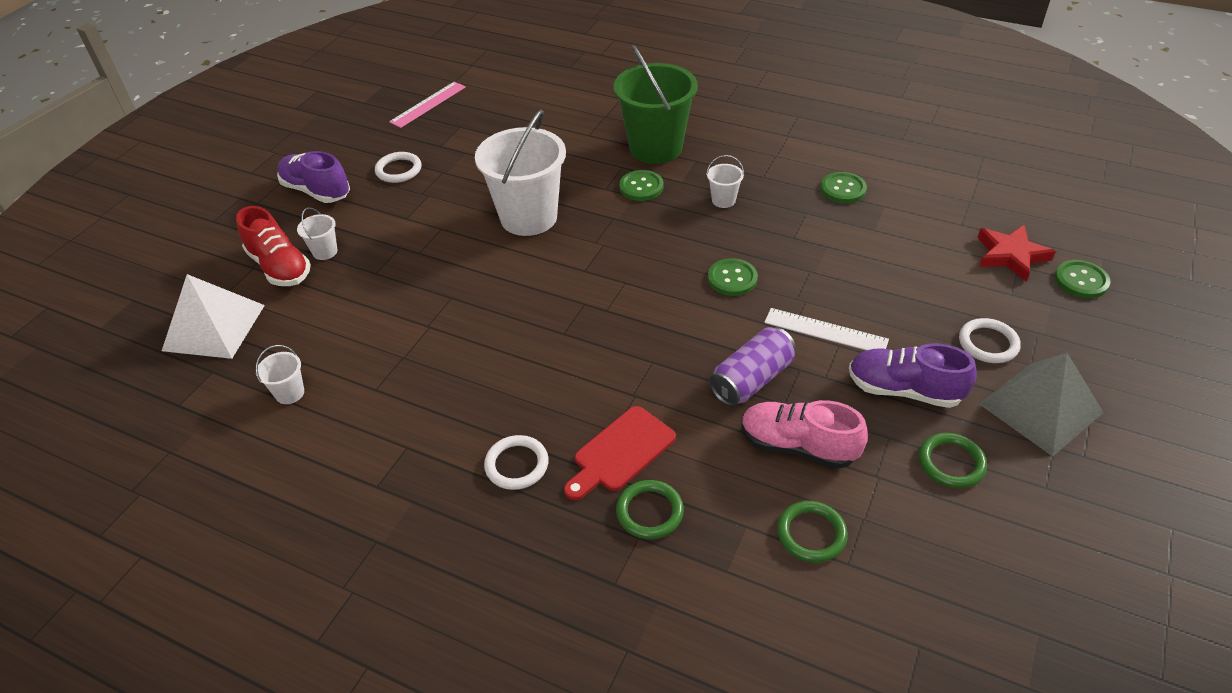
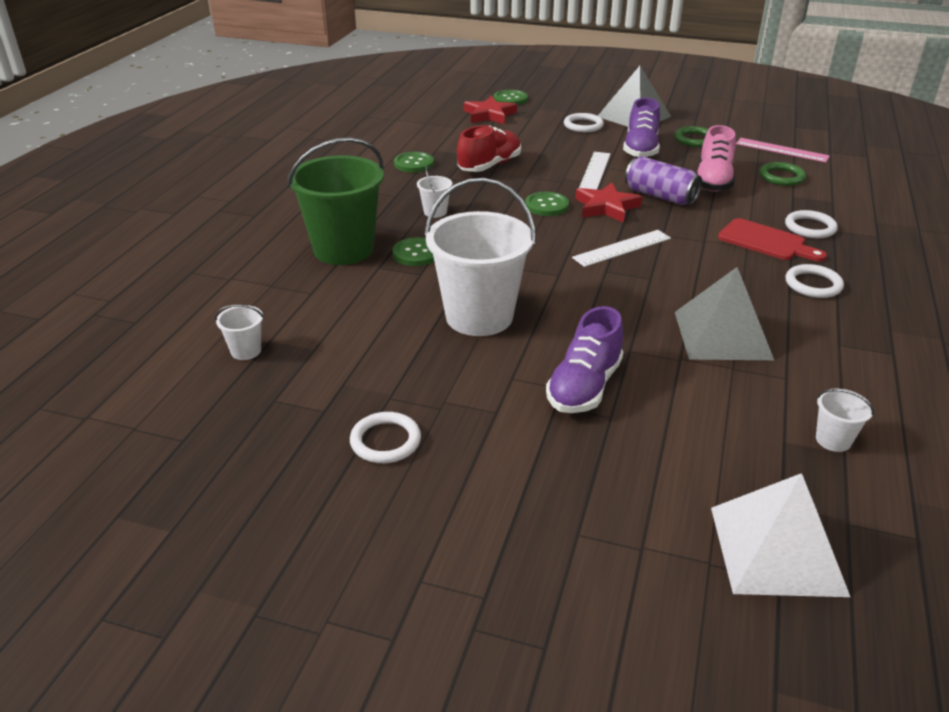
camera: 100 degrees left, 10 degrees down
(280, 267) = (631, 514): red shoe -> red shoe (489, 165)
(316, 191) = (444, 523): purple shoe -> purple shoe (584, 387)
(325, 251) = (585, 474): white bucket -> white bucket (246, 351)
(428, 104) = (201, 444): pink ruler -> pink ruler (781, 150)
(452, 362) = (722, 335): none -> grey pyramid
(627, 323) = (622, 248): none -> white ruler
(649, 512) = (810, 227): green ring -> white ring
(725, 326) = (606, 207): none -> red star

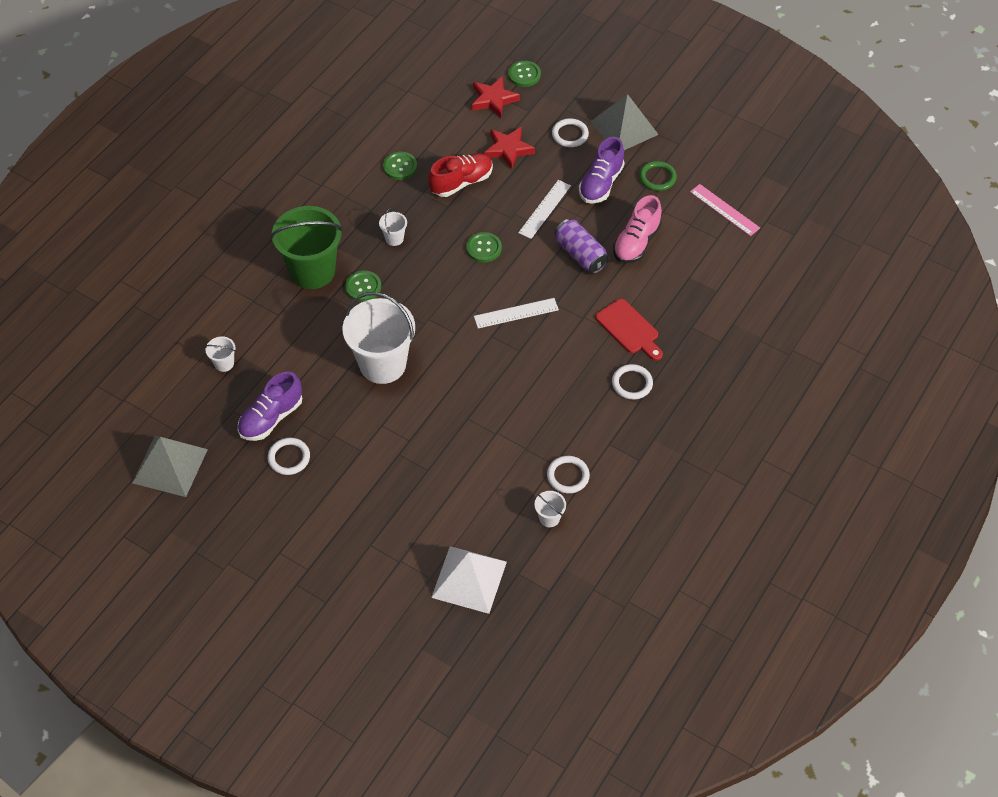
camera: 15 degrees right, 20 degrees up
(584, 387) = (423, 443): purple shoe -> purple shoe (271, 418)
(606, 207) = (530, 260): red star -> red star (508, 149)
(722, 335) = (536, 418): grey pyramid -> grey pyramid (170, 466)
(781, 177) = (697, 249): green ring -> none
(810, 227) = (675, 320): white ring -> white ring (568, 476)

